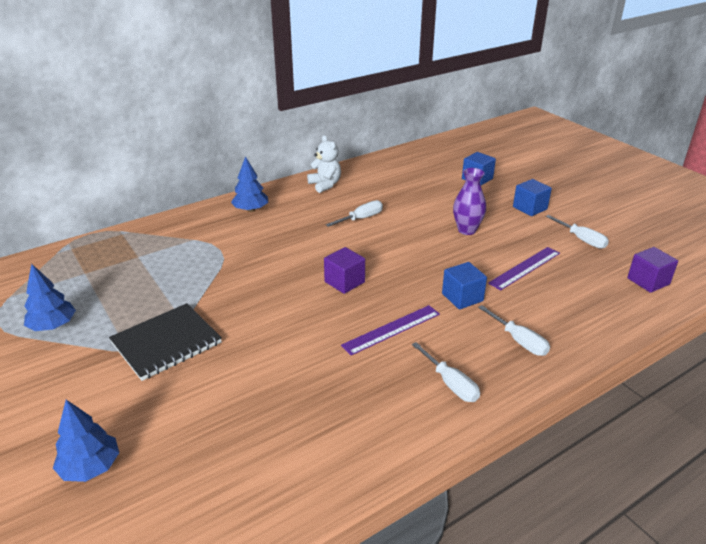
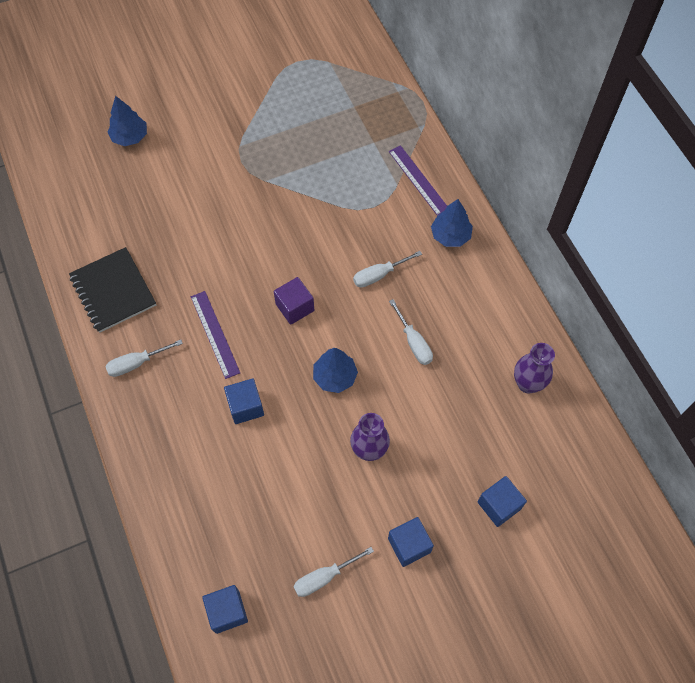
camera: 100 degrees right, 30 degrees up
(53, 326) = (282, 96): blue tree -> blue tree (335, 376)
(166, 343) = (241, 170): black notebook -> black notebook (113, 291)
(325, 185) = (502, 316): white teddy bear -> none
(379, 173) = (527, 384): none -> purple vase
(518, 341) = (171, 436): white screwdriver -> white screwdriver (379, 275)
(525, 268) = (281, 486): purple ruler -> purple ruler (418, 180)
(648, 281) = (227, 611): purple cube -> blue cube

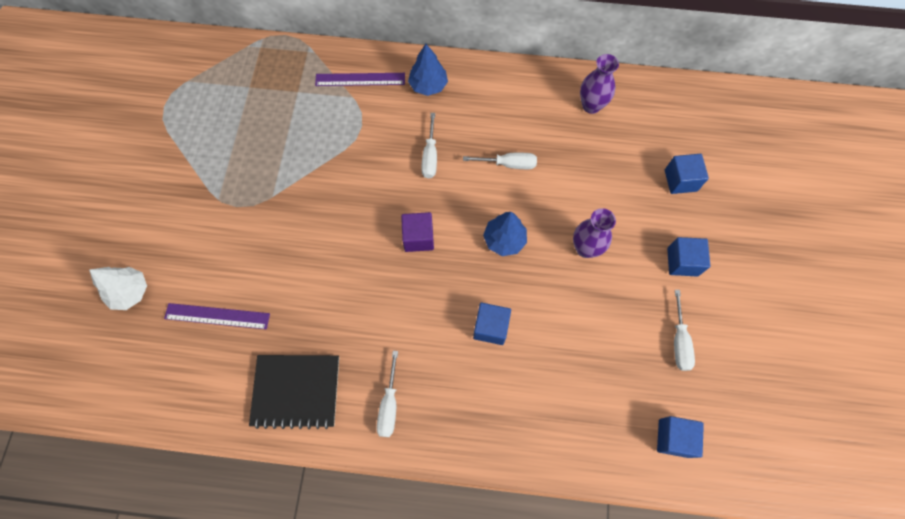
camera: 60 degrees left, 5 degrees up
(130, 137) = (130, 292): blue tree -> white tree
(215, 334) = (402, 318): purple ruler -> purple ruler (217, 316)

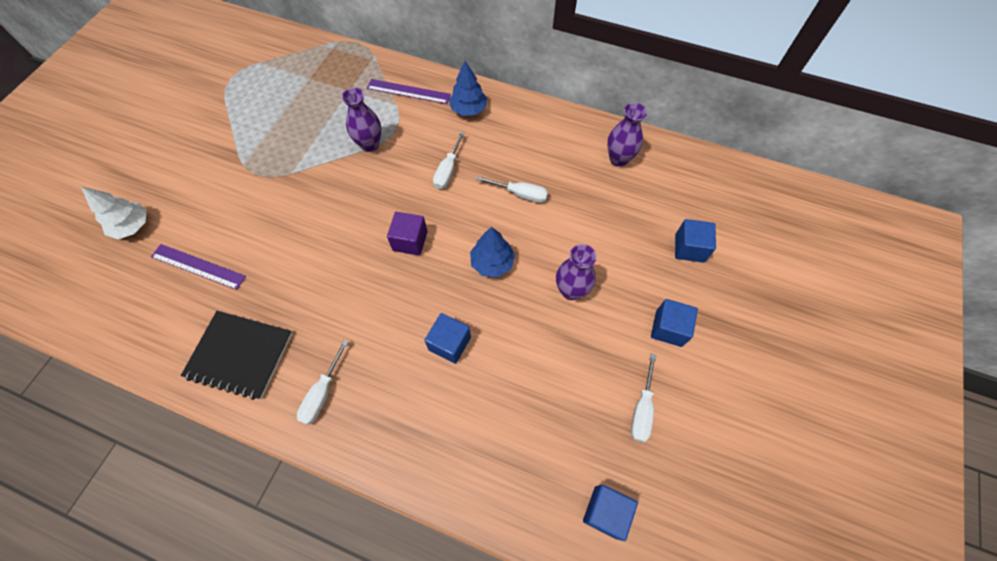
camera: 15 degrees right, 5 degrees down
(342, 147) = (370, 145): none -> purple vase

